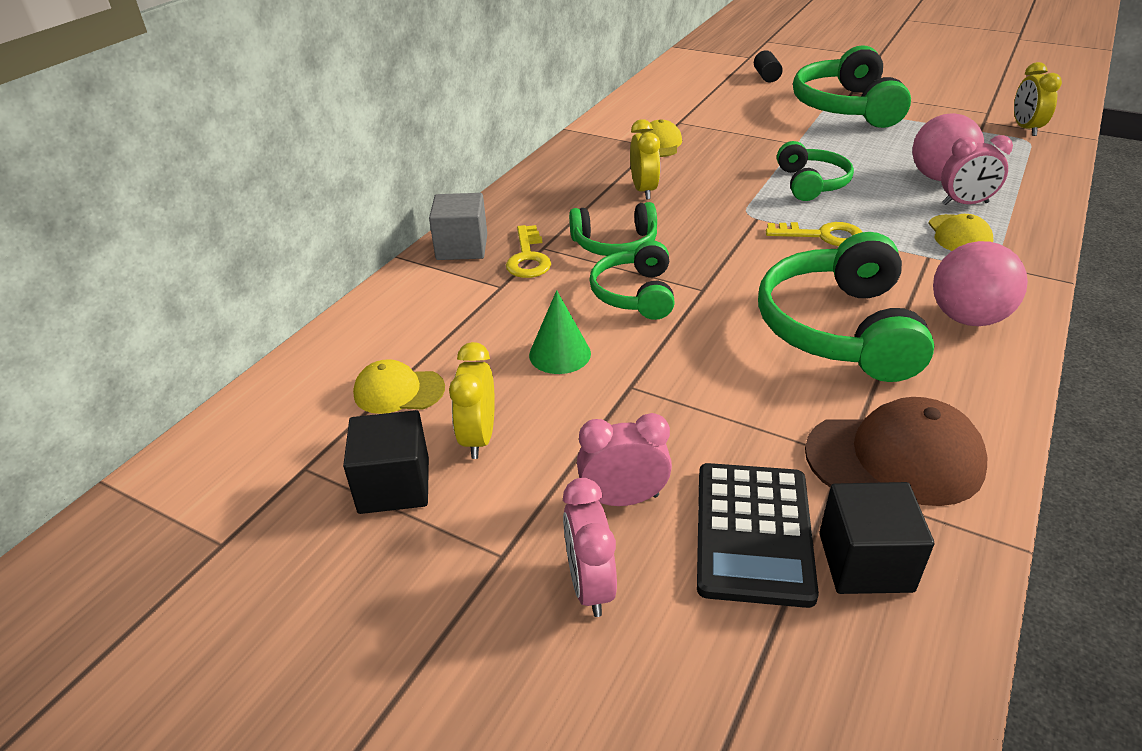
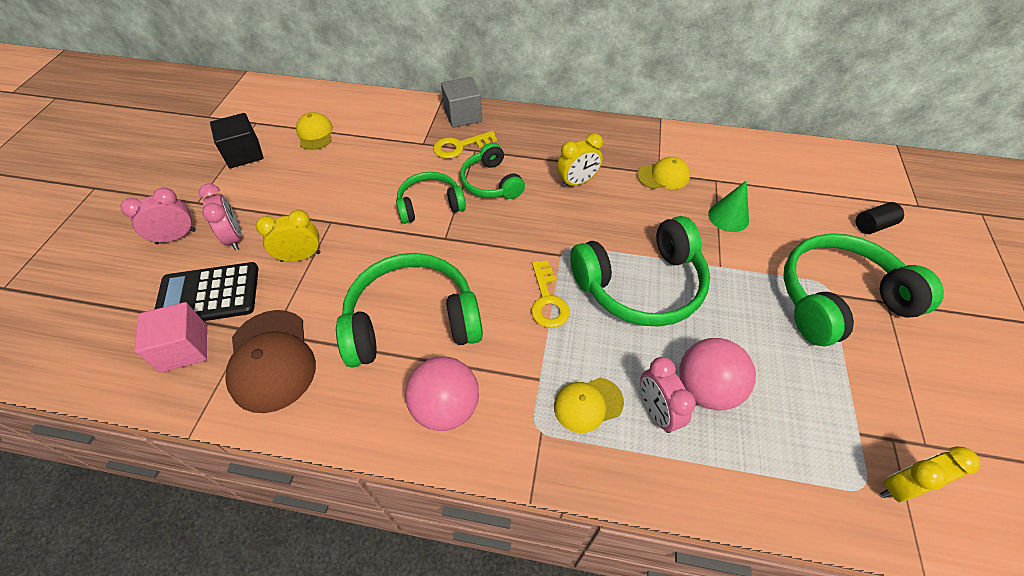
camera: 70 degrees right, 15 degrees up
(478, 437) = (280, 172): yellow clock -> yellow clock (300, 257)
(560, 354) = (357, 185): green cone -> green cone (728, 217)
(811, 183) = (640, 284): green headphones -> green headphones, size x1.71
(865, 562) = (184, 348): black cube -> pink cube

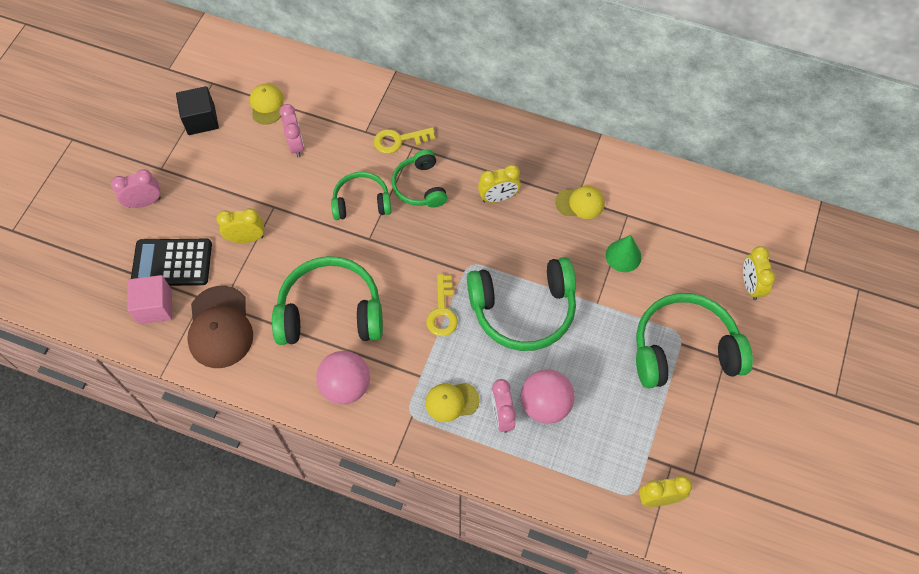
camera: 10 degrees right, 10 degrees up
(234, 237) = (192, 210): pink clock -> pink clock (296, 145)
(463, 115) = (408, 102): grey cube -> none
(873, 226) = (750, 285): black cylinder -> yellow clock

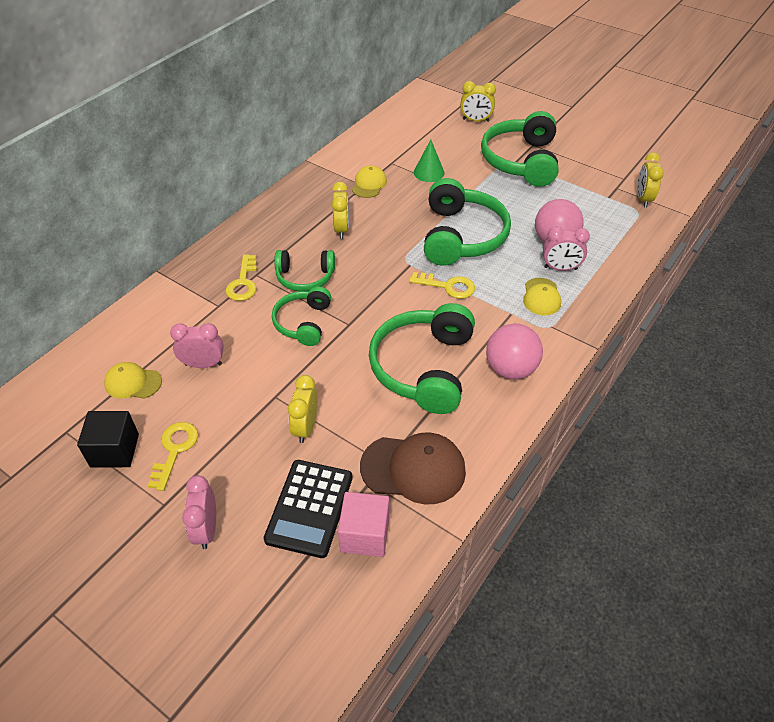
camera: 75 degrees left, 15 degrees down
(208, 157) = (175, 450): none -> yellow key

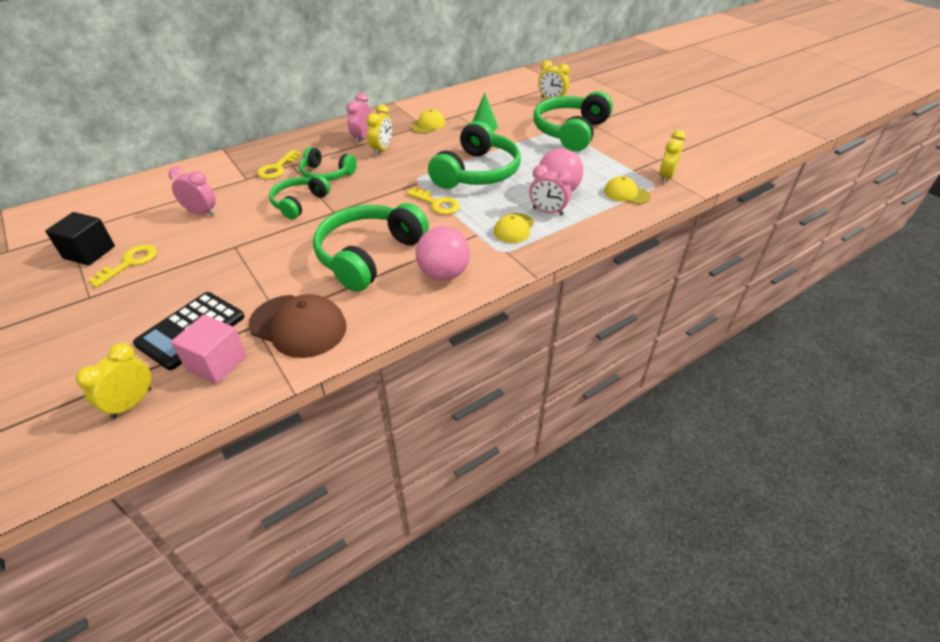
camera: 20 degrees right, 5 degrees down
(133, 382) = (142, 213): yellow cap -> yellow cap (626, 194)
(207, 529) = (102, 322): pink clock -> pink clock (362, 137)
(305, 427) = (238, 273): yellow clock -> yellow clock (132, 403)

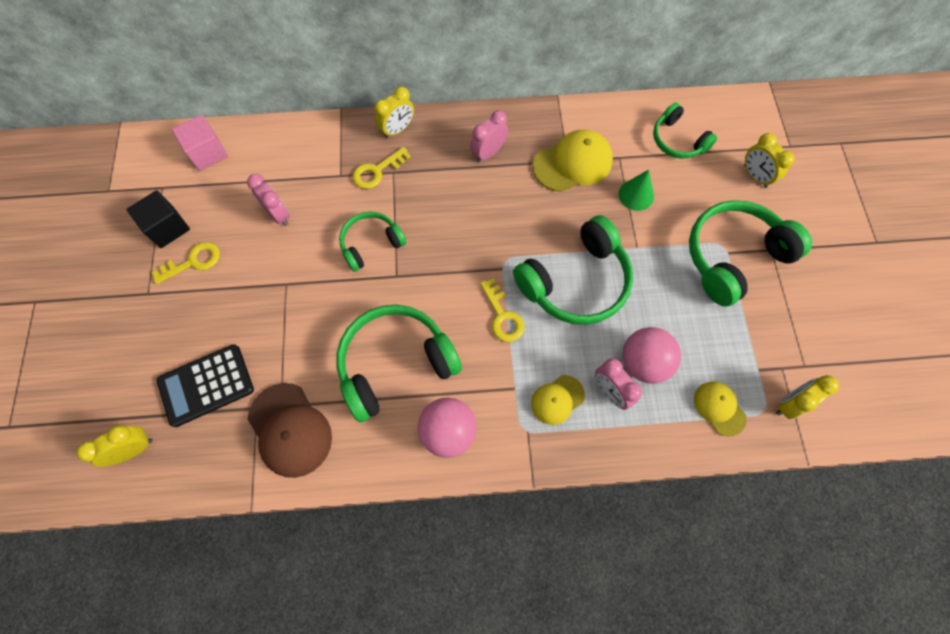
camera: 30 degrees right, 25 degrees up
(217, 363) = (209, 439): pink cube -> pink cube (207, 153)
(326, 174) = (419, 206): green headphones -> green headphones (677, 140)
(382, 149) = (497, 188): yellow clock -> yellow clock (397, 130)
(428, 125) = (573, 163): yellow cap -> yellow cap, size x1.69

